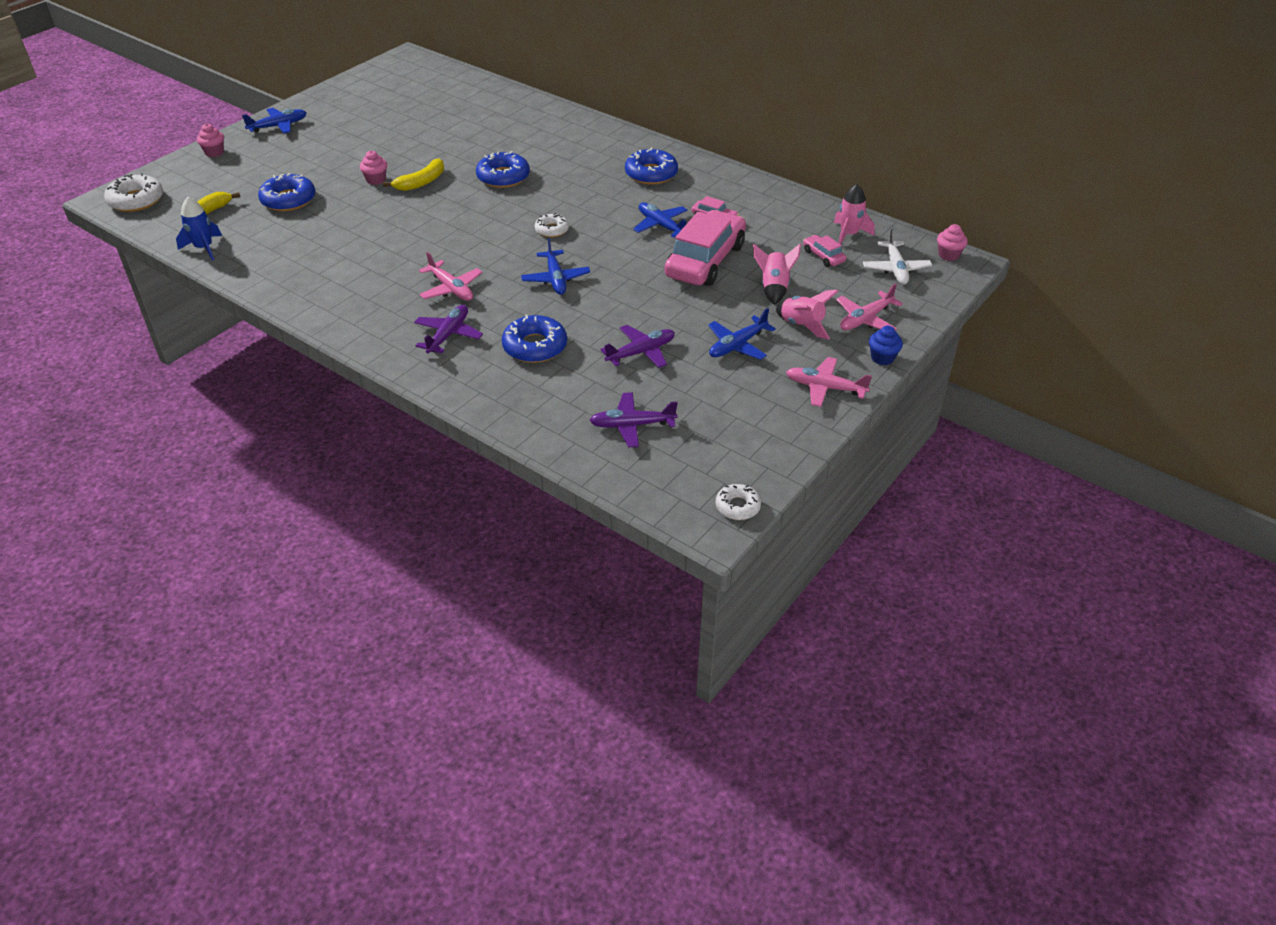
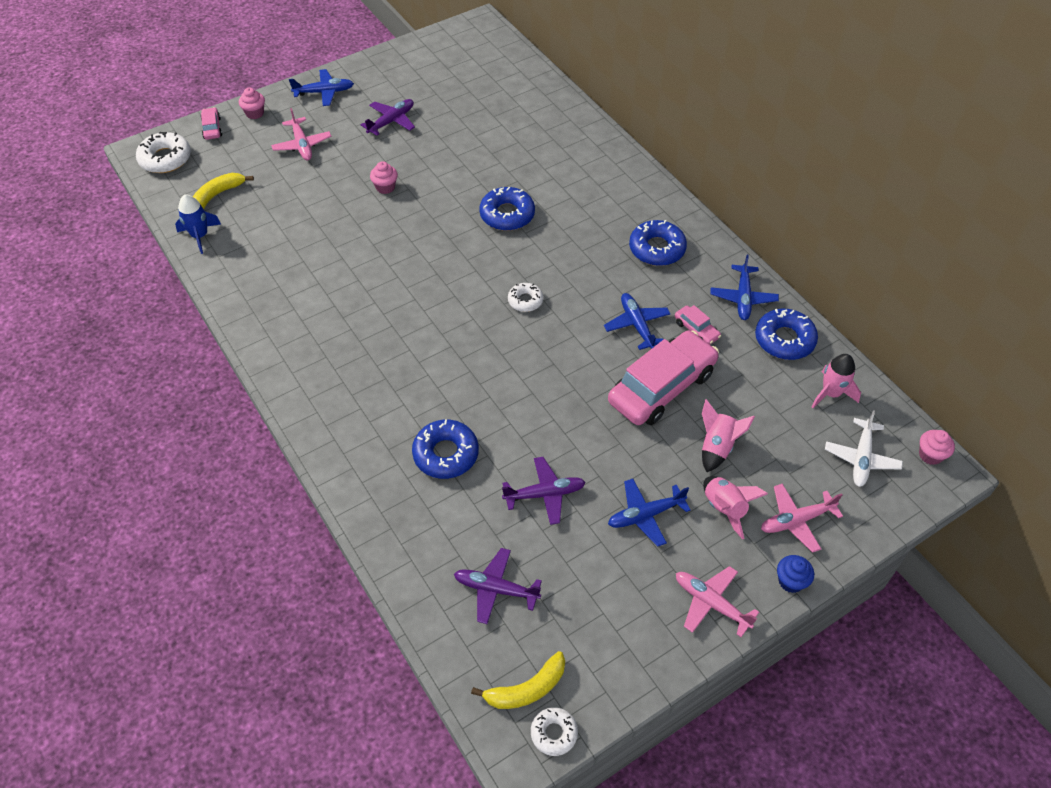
camera: 20 degrees right, 10 degrees up
(288, 200) = (296, 193): blue donut -> blue donut (784, 340)
(421, 182) = (426, 201): yellow banana -> yellow banana (526, 689)
(448, 335) = (371, 413): purple plane -> purple plane (391, 121)
(451, 288) = (398, 353): pink plane -> pink plane (302, 145)
(556, 279) = (502, 369): blue plane -> blue plane (743, 298)
(823, 256) = (789, 417): pink car -> pink car (212, 128)

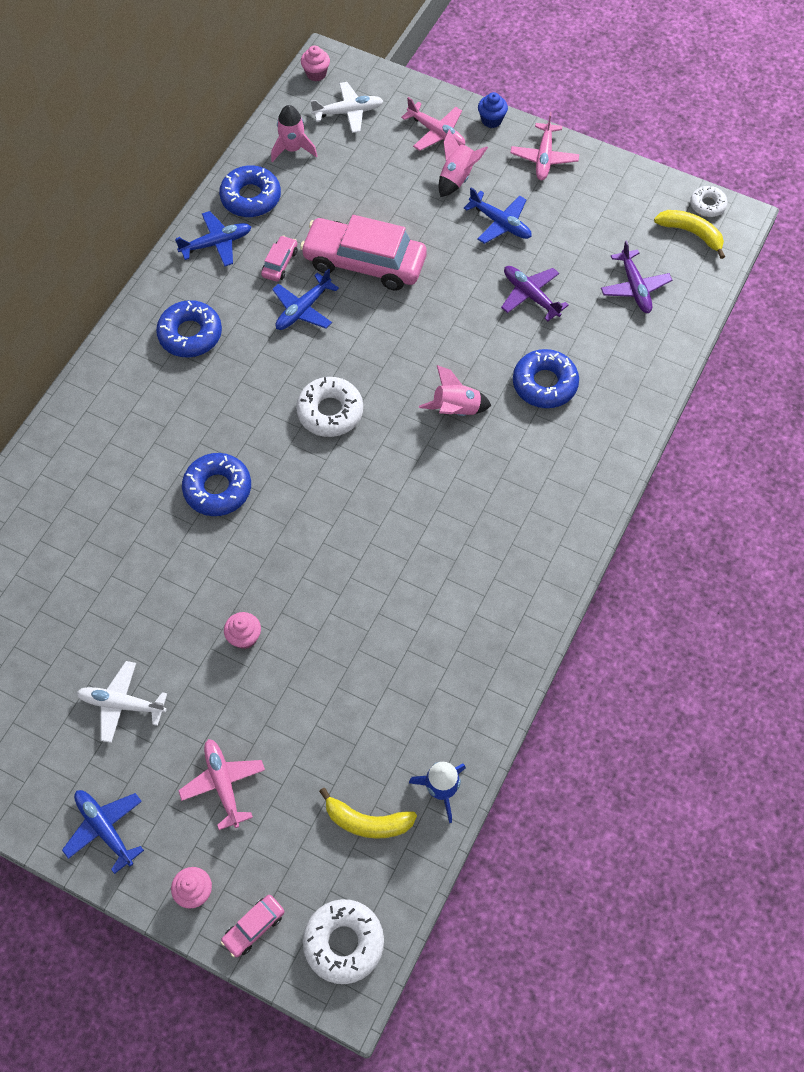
camera: 120 degrees left, 10 degrees up
(302, 145) = (223, 784): pink plane -> pink plane turned 60 degrees counterclockwise
(391, 121) = (122, 704): purple plane -> white plane
(525, 300) = (330, 412): white donut -> white donut, size x1.67
(717, 447) = (401, 203): pink rocket -> pink rocket (456, 410)

